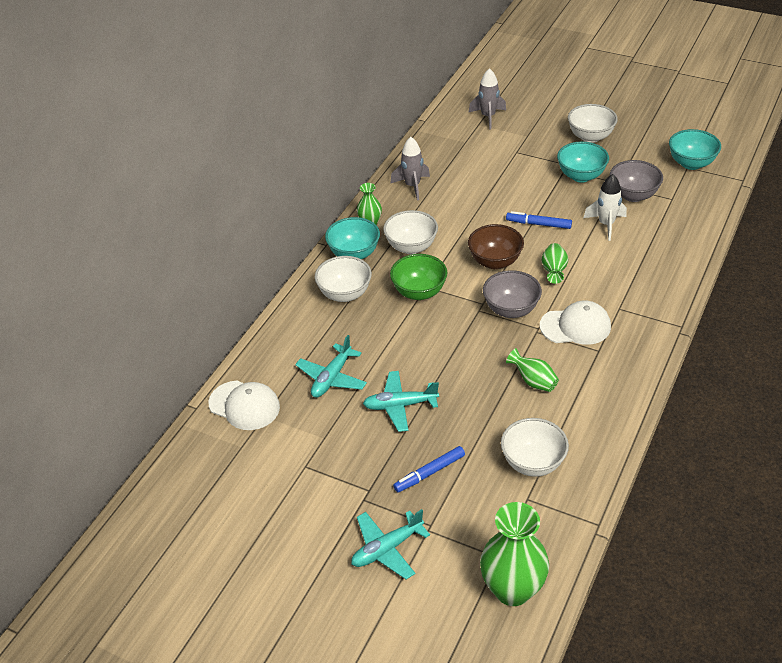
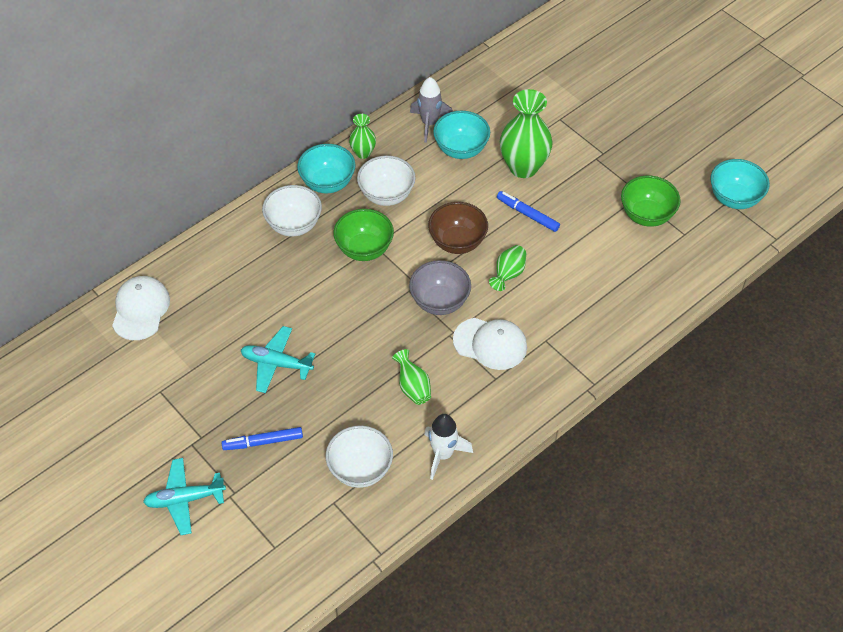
camera: 20 degrees right, 10 degrees up
(244, 405) = (140, 309): white cap -> white cap turned 135 degrees counterclockwise
(332, 378) = (232, 311): turquoise plane -> none
(488, 117) = (557, 64): grey rocket -> none
(512, 589) = (268, 582): green vase -> green vase (523, 167)
(581, 176) = (607, 172): turquoise bowl -> turquoise bowl (461, 149)
(590, 137) = (649, 127): white bowl -> none
(606, 224) = (595, 240): white rocket -> white rocket (443, 454)
(633, 195) = (646, 215): grey bowl -> green bowl

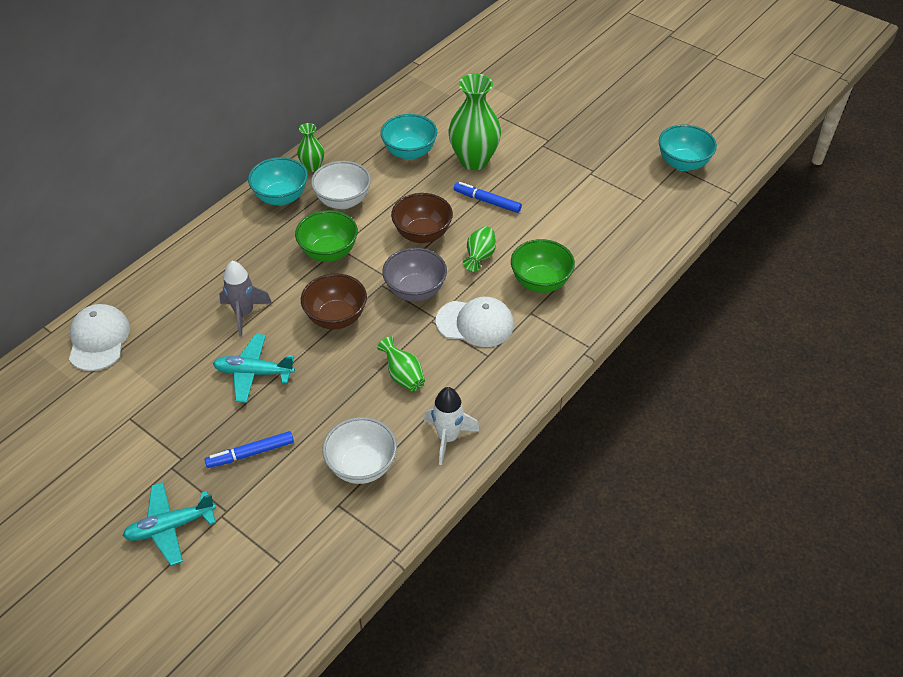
camera: 10 degrees left, 5 degrees down
(294, 225) = (252, 239): white bowl -> none
(360, 319) = (336, 318): none -> brown bowl
(429, 123) = (374, 134): grey rocket -> grey rocket (244, 313)
(646, 215) = (603, 188): green bowl -> green bowl (540, 282)

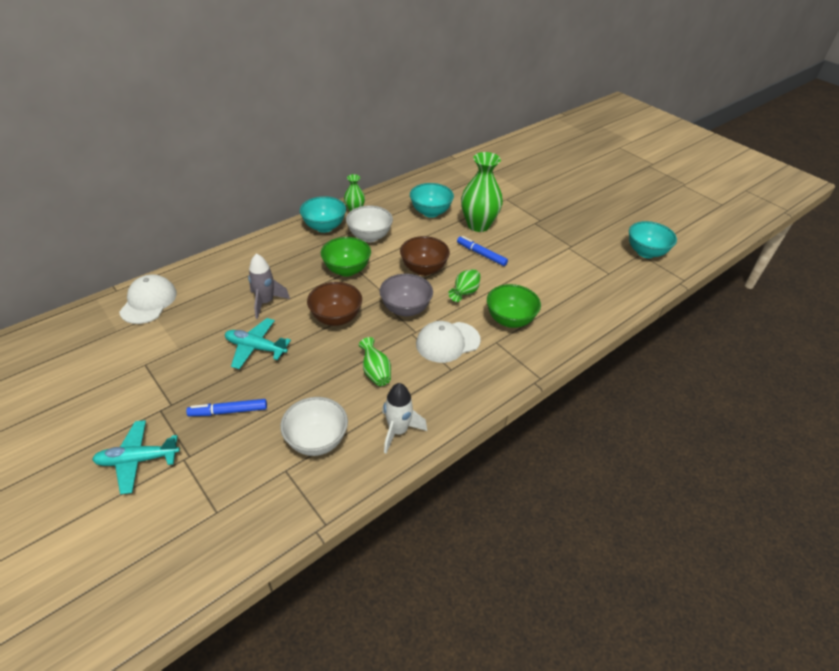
camera: 10 degrees right, 5 degrees down
(475, 323) = (447, 342): white cap -> white cap turned 135 degrees clockwise

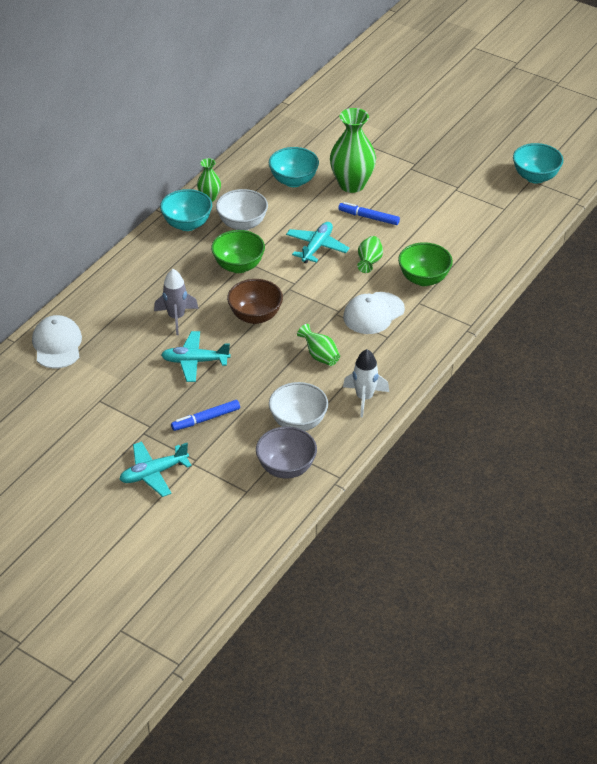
camera: 15 degrees left, 0 degrees up
(405, 309) = (318, 292): grey bowl -> grey bowl (286, 468)
(423, 269) = (317, 247): brown bowl -> turquoise plane

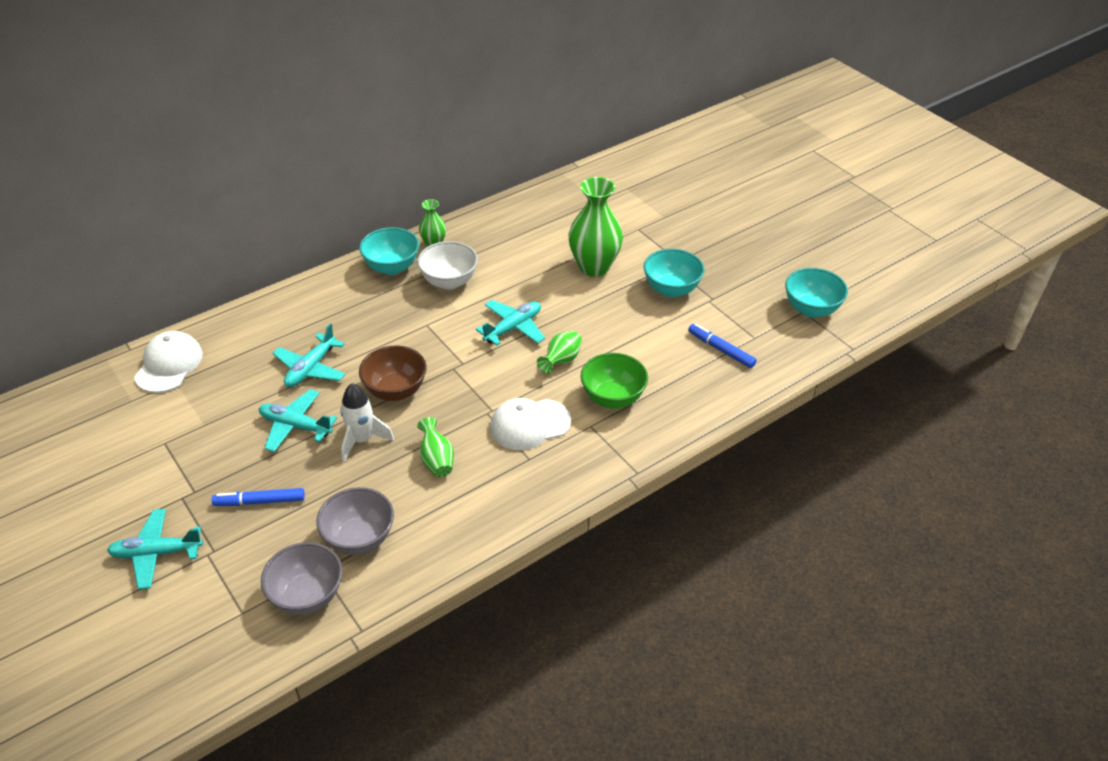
camera: 20 degrees right, 0 degrees up
(176, 317) = (311, 368): grey rocket -> turquoise plane
(238, 266) = (415, 327): green bowl -> none
(293, 181) = (533, 248): turquoise bowl -> turquoise bowl (671, 289)
(298, 422) = (359, 539): white bowl -> grey bowl
(364, 398) = (455, 531): white rocket -> white rocket (362, 440)
(368, 217) = (591, 308): blue marker -> blue marker (721, 349)

